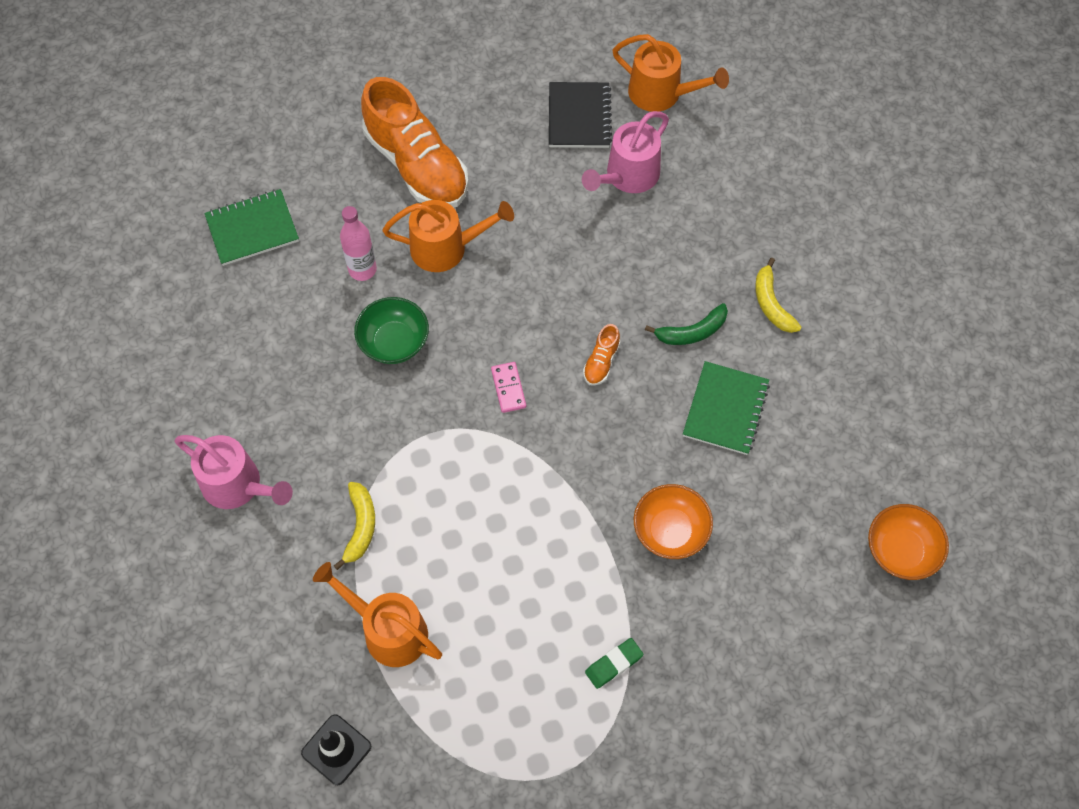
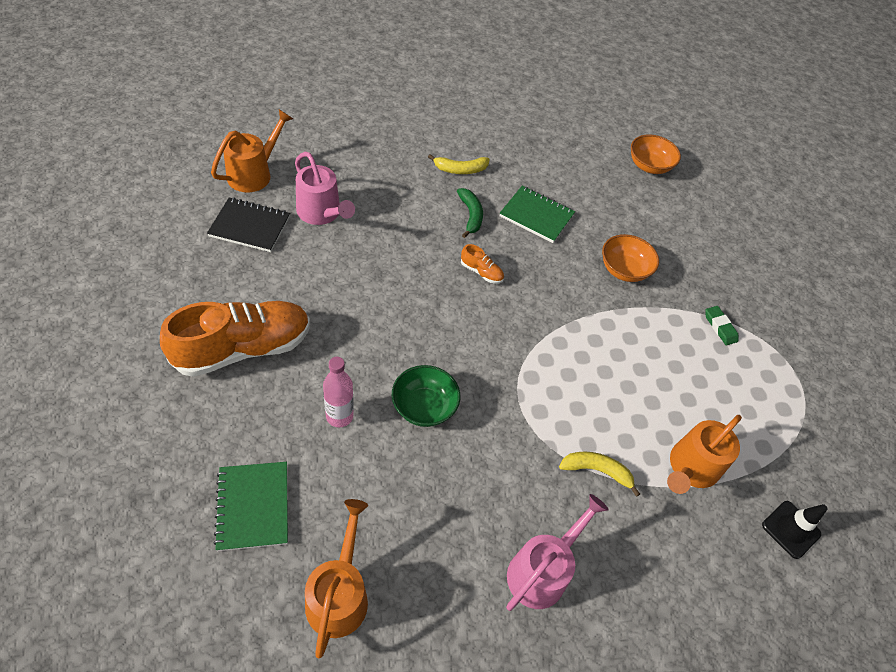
camera: 85 degrees left, 10 degrees down
(447, 248) = (341, 346): orange watering can -> orange watering can (339, 593)
(508, 388) = (489, 335): pink domino -> none

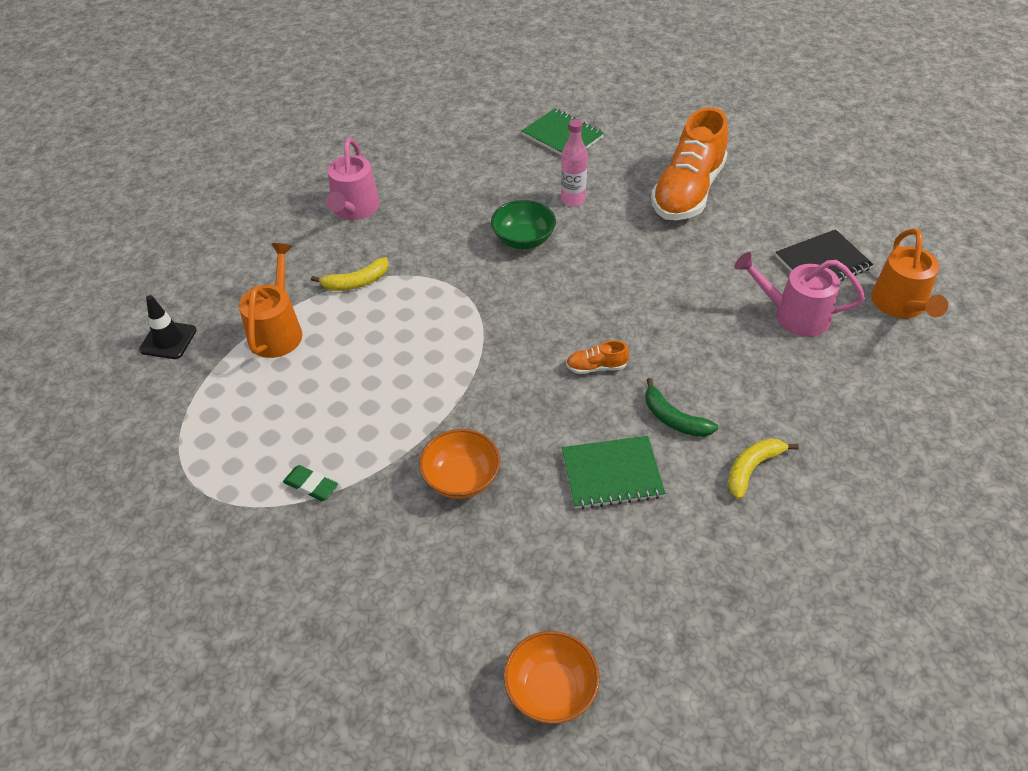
camera: 150 degrees right, 5 degrees down
(339, 593) = (468, 136): orange watering can -> none

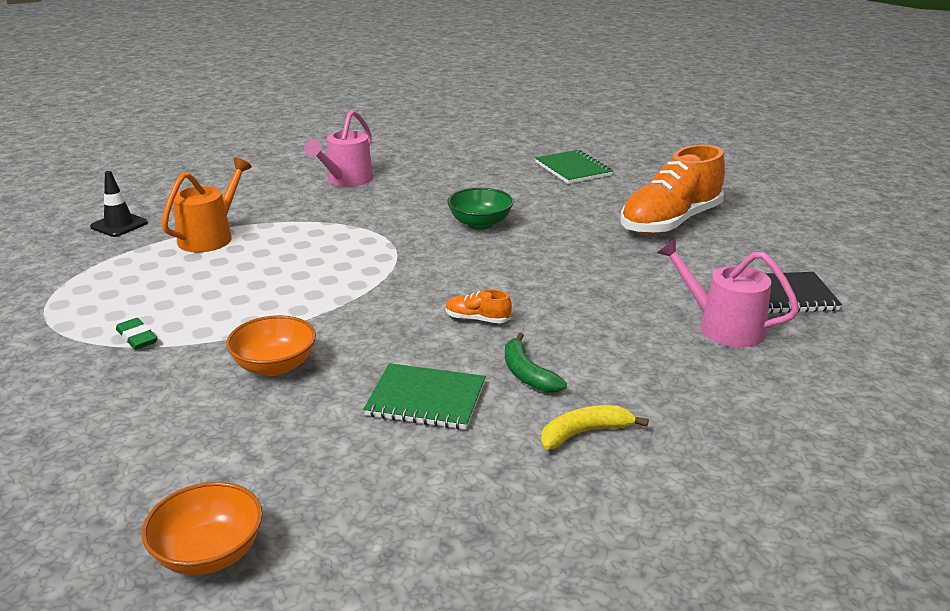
camera: 20 degrees right, 20 degrees down
(356, 282) = (305, 222): yellow banana -> none
(573, 200) = (549, 208): pink bottle -> none
(900, 306) = (858, 345): orange watering can -> none

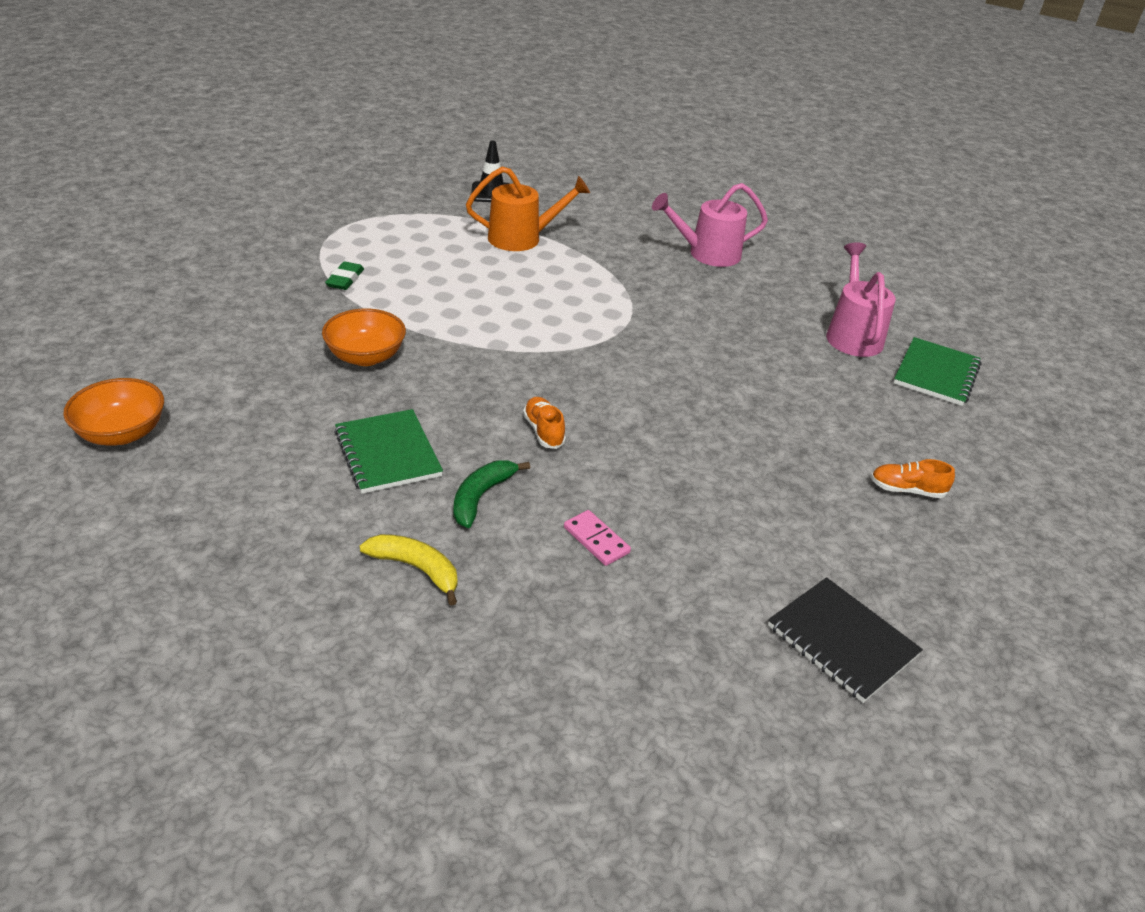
camera: 50 degrees right, 10 degrees up
(480, 224) = (725, 362): green bowl -> none
(621, 343) = (596, 540): none -> pink domino
(670, 222) = (906, 490): orange shoe -> orange shoe, size x0.40
(722, 326) = (710, 607): pink watering can -> pink watering can (852, 334)

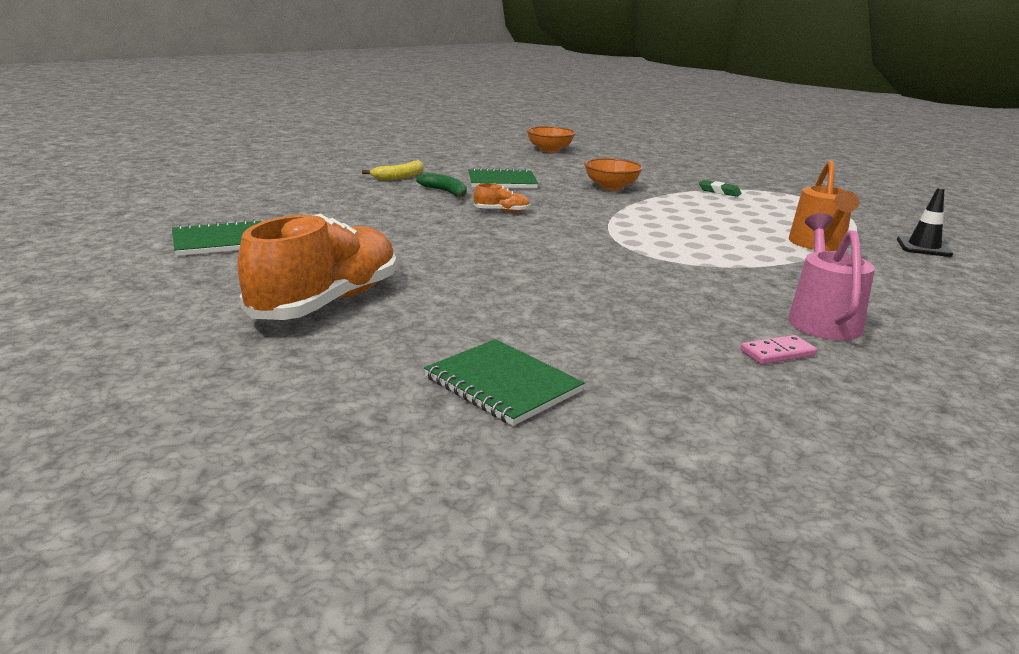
camera: 110 degrees right, 15 degrees down
(596, 540) = (382, 207): pink domino -> pink domino (777, 353)
(842, 641) = (221, 241): black notebook -> green notebook
(852, 334) = (613, 356): pink watering can -> none
(906, 490) = (326, 302): orange shoe -> orange shoe, size x2.48

